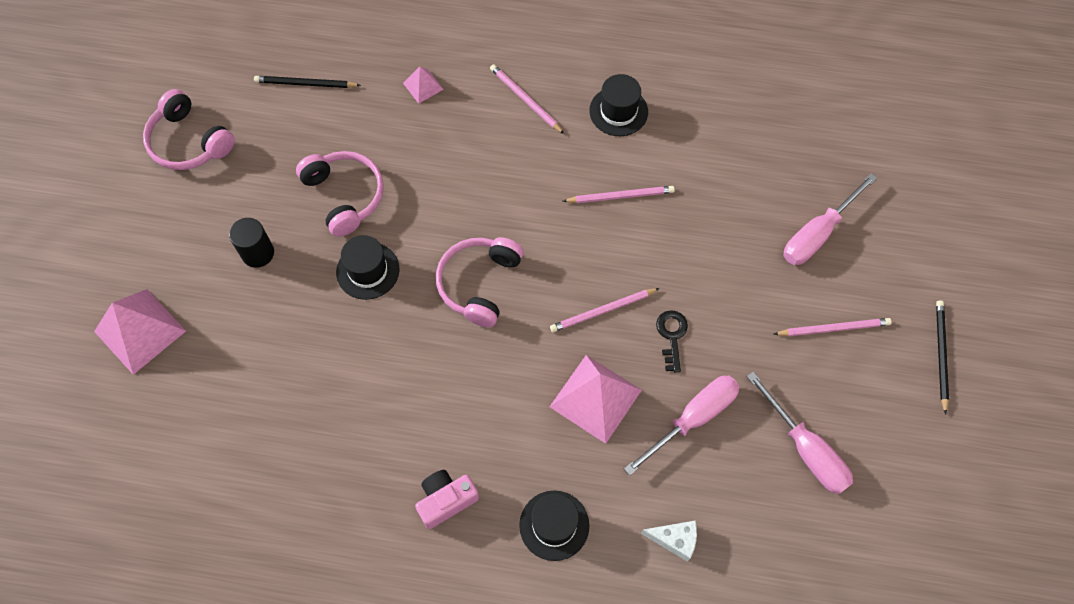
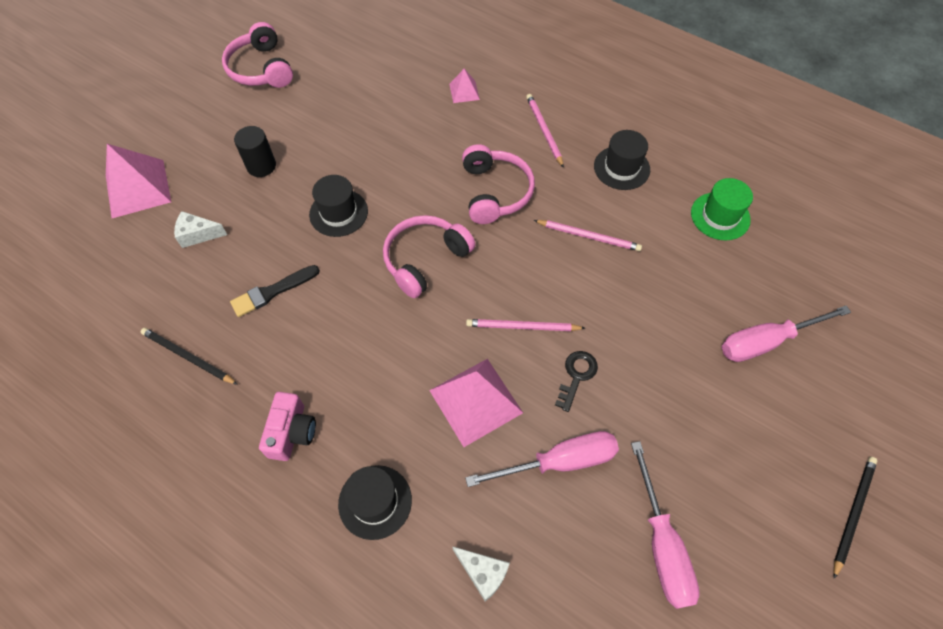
camera: 25 degrees right, 5 degrees down
(237, 353) = (198, 234): none -> white cheese
(305, 84) = (372, 59): black pencil -> black pencil (188, 357)
(344, 196) = (354, 149): pink headphones -> pink headphones (494, 192)
(349, 378) = (272, 292): none -> black brush
(446, 500) = (292, 432): pink camera -> pink camera turned 105 degrees clockwise
(729, 126) = (720, 216): none -> green hat
(834, 328) = (744, 437): pink pencil -> none

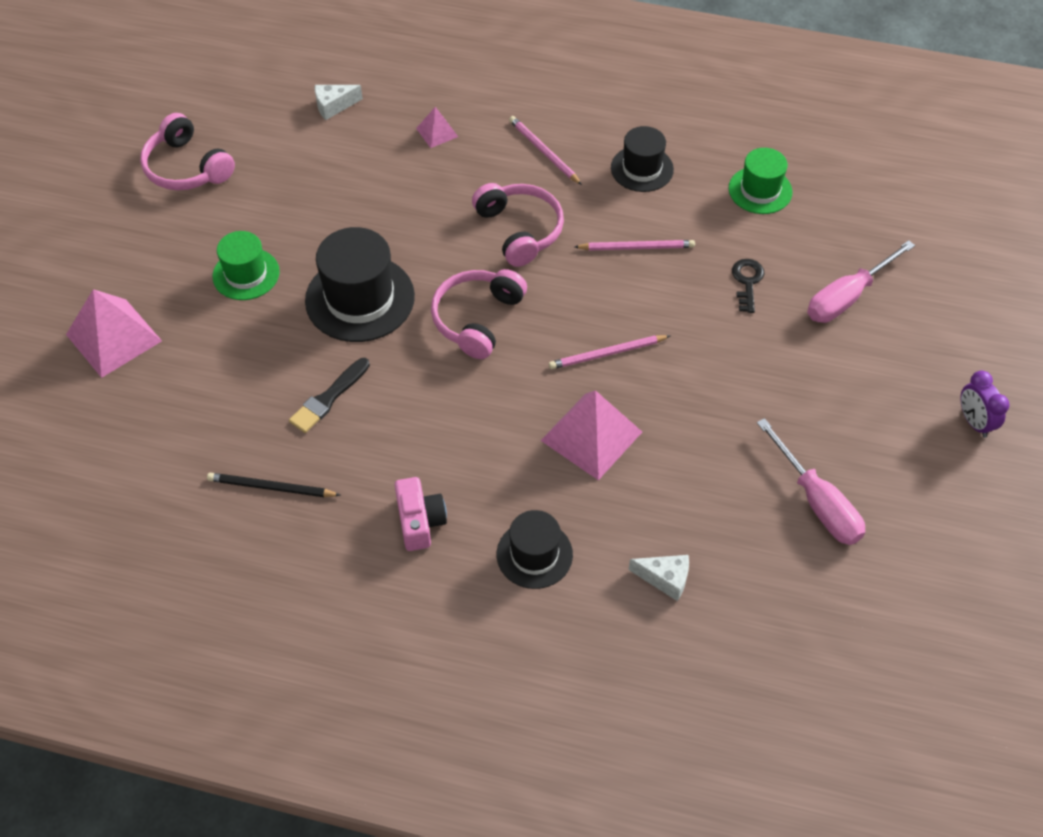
camera: 20 degrees left, 5 degrees down
(198, 234) = (213, 365): white cheese -> white cheese (334, 106)
(261, 166) = (246, 274): black cylinder -> green hat
(338, 213) = (360, 298): black hat -> black hat, size x1.62
(559, 462) = (695, 463): pink screwdriver -> none
(576, 376) = (679, 382): black key -> black key (747, 281)
(853, 513) = (974, 422): black pencil -> purple clock

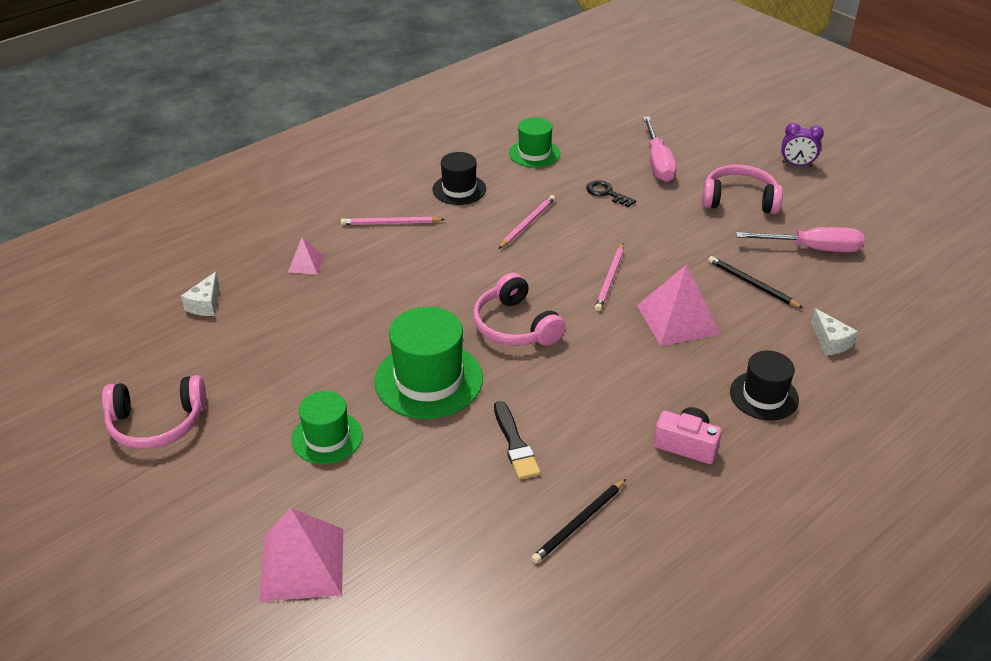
camera: 55 degrees left, 15 degrees down
(360, 298) = (428, 380): black hat -> green hat
(519, 230) = (452, 267): pink headphones -> pink headphones (739, 200)
(665, 579) = (830, 342): white cheese -> white cheese turned 105 degrees clockwise
(703, 473) = (752, 284): none -> black pencil

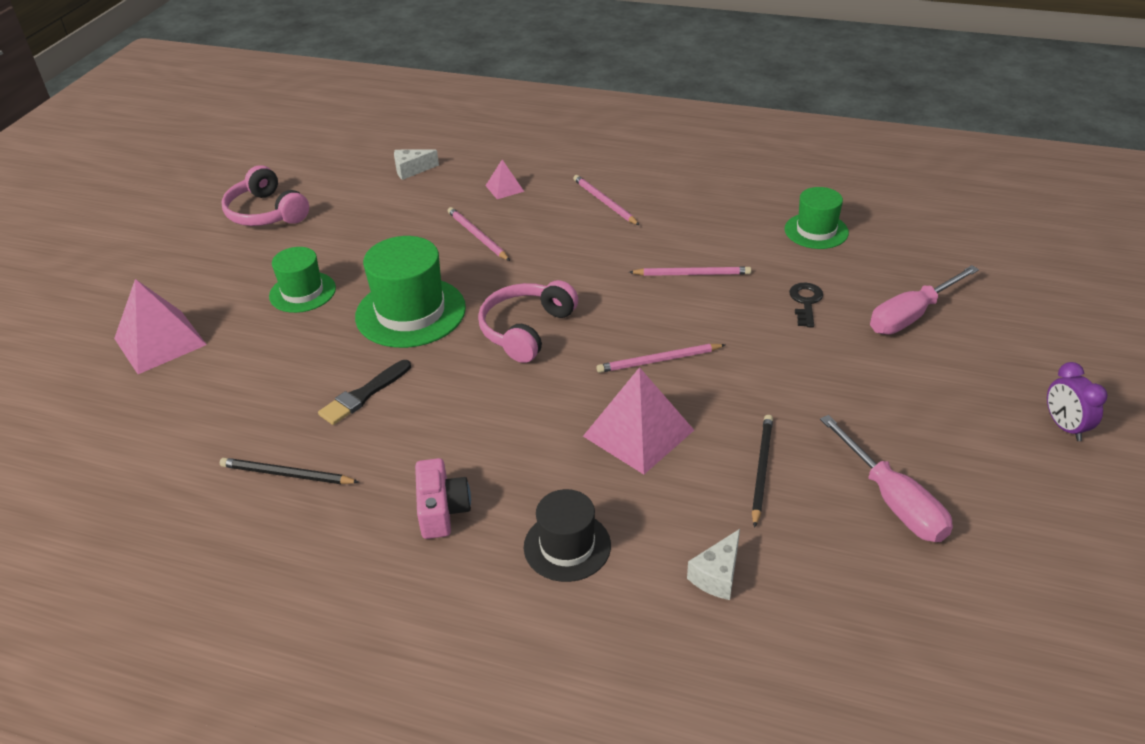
camera: 60 degrees right, 0 degrees up
(360, 304) = (477, 236): none -> pink pencil
(459, 189) = (699, 214): black hat -> none
(739, 200) = (918, 403): pink headphones -> none

